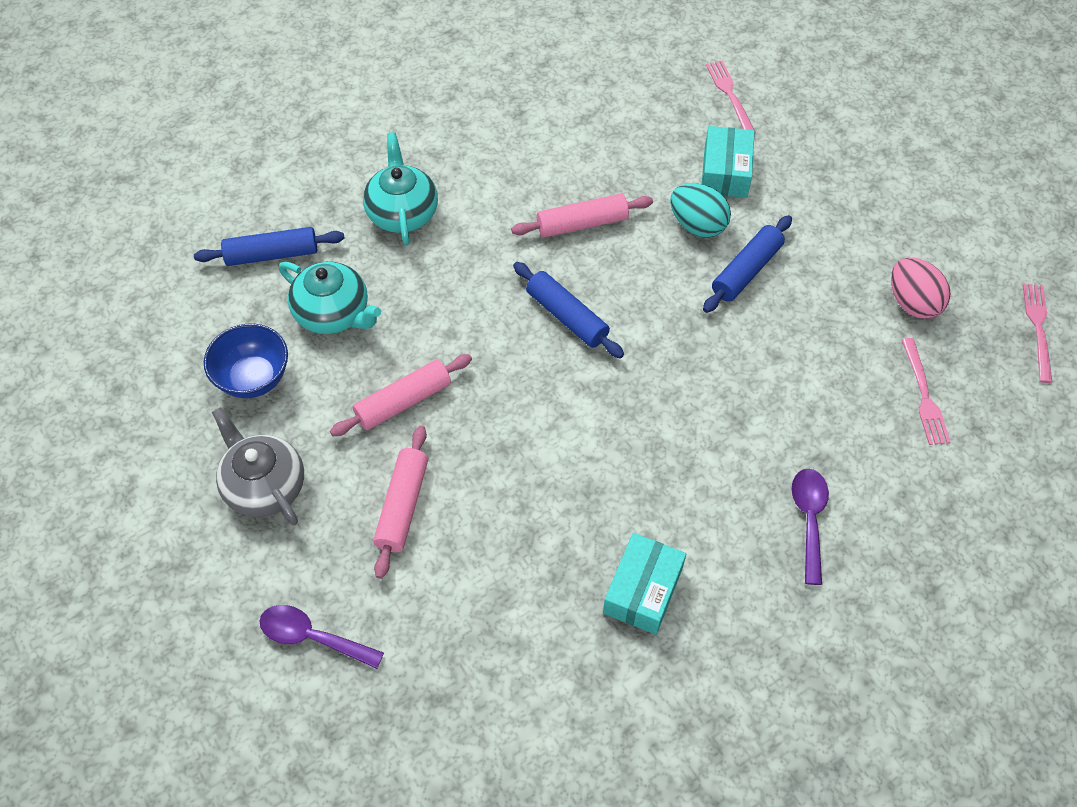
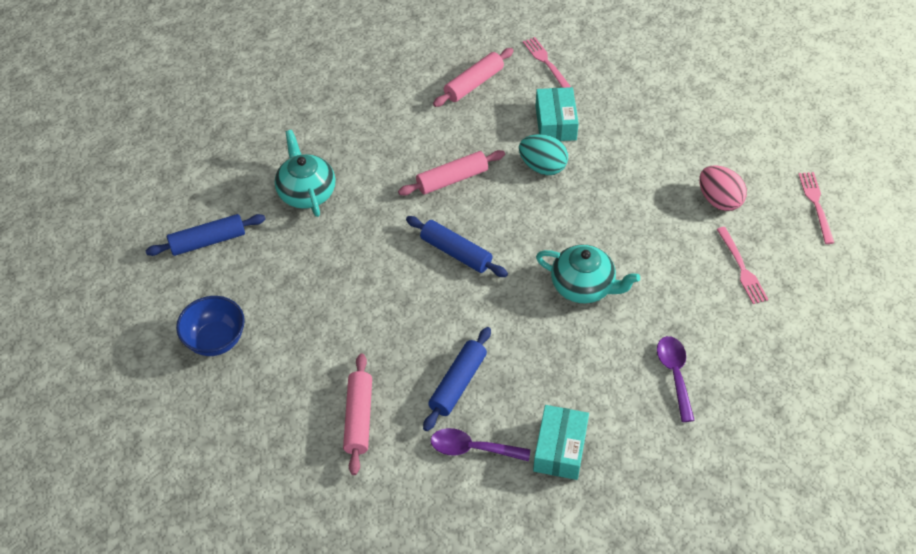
camera: 10 degrees left, 5 degrees down
(264, 486) = (244, 422): grey teapot -> none
(312, 637) = (310, 530): purple spoon -> purple spoon (472, 448)
(333, 313) = (269, 279): turquoise teapot -> turquoise teapot (583, 286)
(403, 401) = (341, 338): pink rolling pin -> pink rolling pin (473, 83)
(746, 271) = (587, 196): blue rolling pin -> blue rolling pin (457, 383)

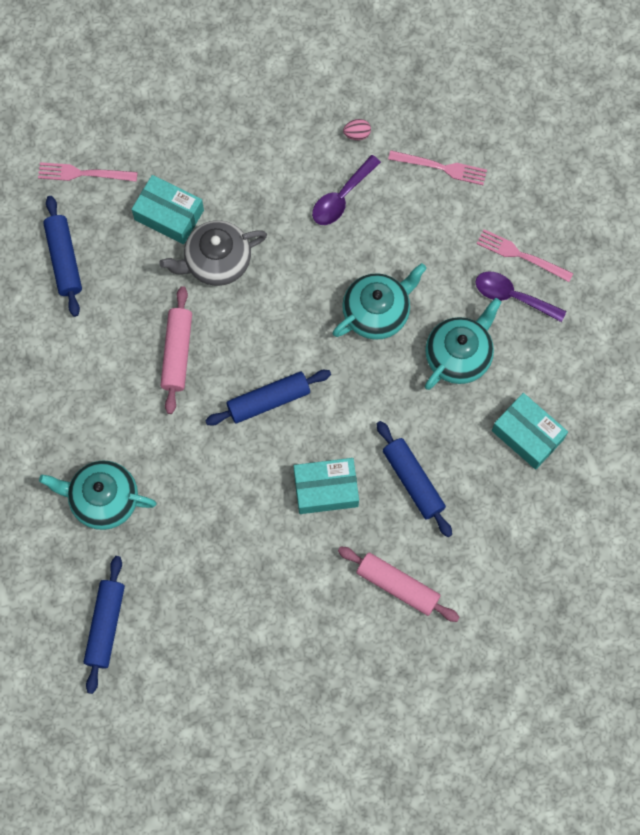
camera: 60 degrees left, 20 degrees up
(216, 340) = (233, 673): blue bowl -> none
(409, 326) = (326, 489): none -> turquoise box
(472, 448) = (485, 506): purple spoon -> purple spoon (341, 197)
(473, 83) = (64, 259): pink rolling pin -> blue rolling pin
(542, 167) = (216, 261): turquoise egg -> grey teapot
(591, 361) = (459, 355): none -> turquoise teapot
(719, 200) = (357, 134): pink egg -> pink egg, size x0.50
(816, 204) = (414, 57): pink fork -> pink fork (521, 255)

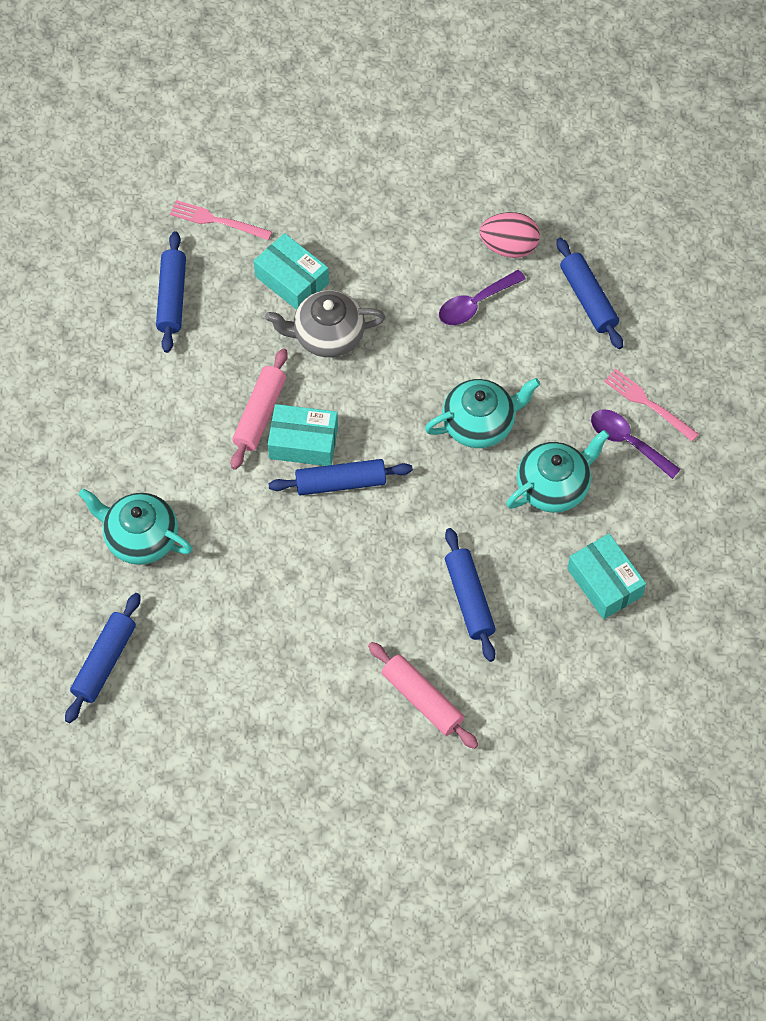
camera: 15 degrees right, 10 degrees down
(326, 489) = (375, 584): turquoise box -> turquoise box (303, 442)
(357, 134) = (509, 247): pink egg -> pink egg, size x2.01
(441, 167) = (588, 299): pink fork -> blue rolling pin

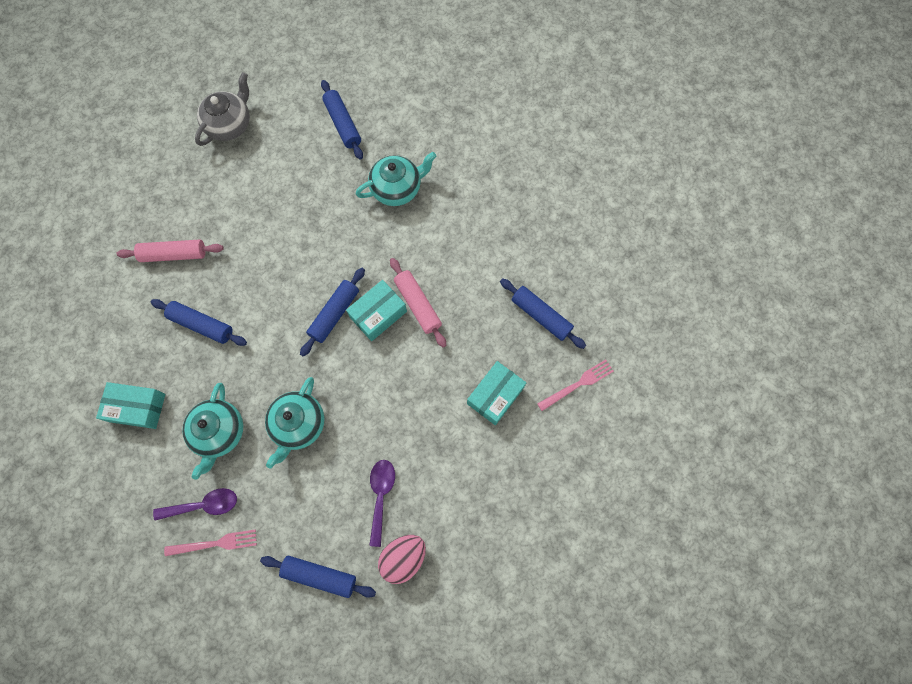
camera: 130 degrees right, 10 degrees up
(292, 280) = (495, 395): turquoise box -> turquoise box turned 45 degrees counterclockwise
(327, 335) = (437, 384): grey teapot -> grey teapot (230, 124)

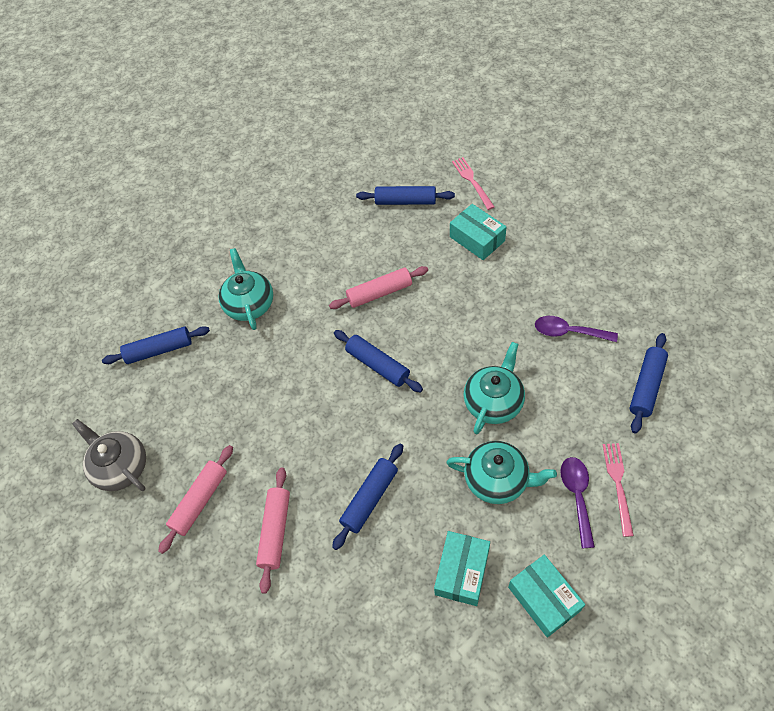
camera: 75 degrees left, 15 degrees down
(200, 191) = (200, 501): none -> pink rolling pin
(298, 425) = (494, 402): turquoise teapot -> turquoise teapot turned 90 degrees counterclockwise
(378, 314) = (384, 326): turquoise box -> turquoise box (544, 598)
(403, 557) = (626, 316): pink egg -> none
(541, 316) = (405, 201): blue rolling pin -> blue rolling pin turned 45 degrees clockwise

